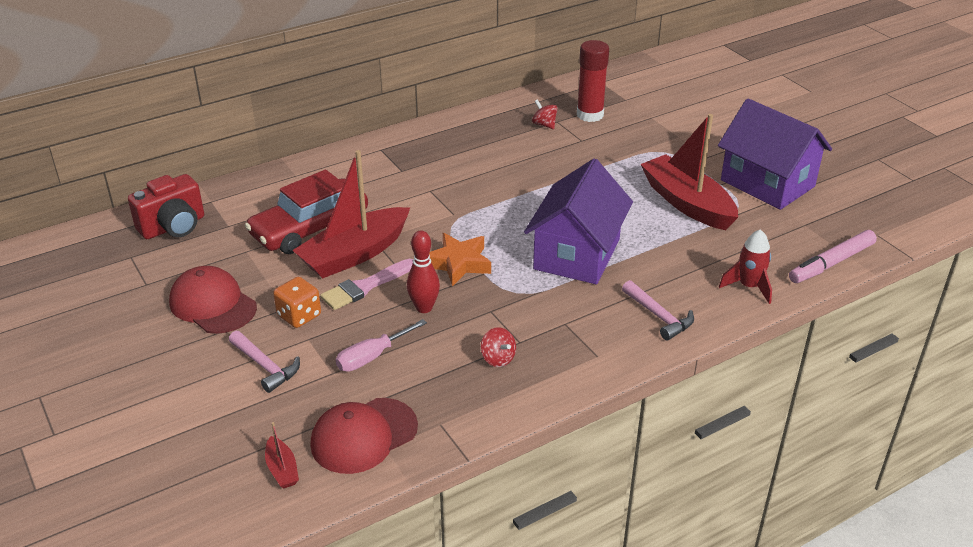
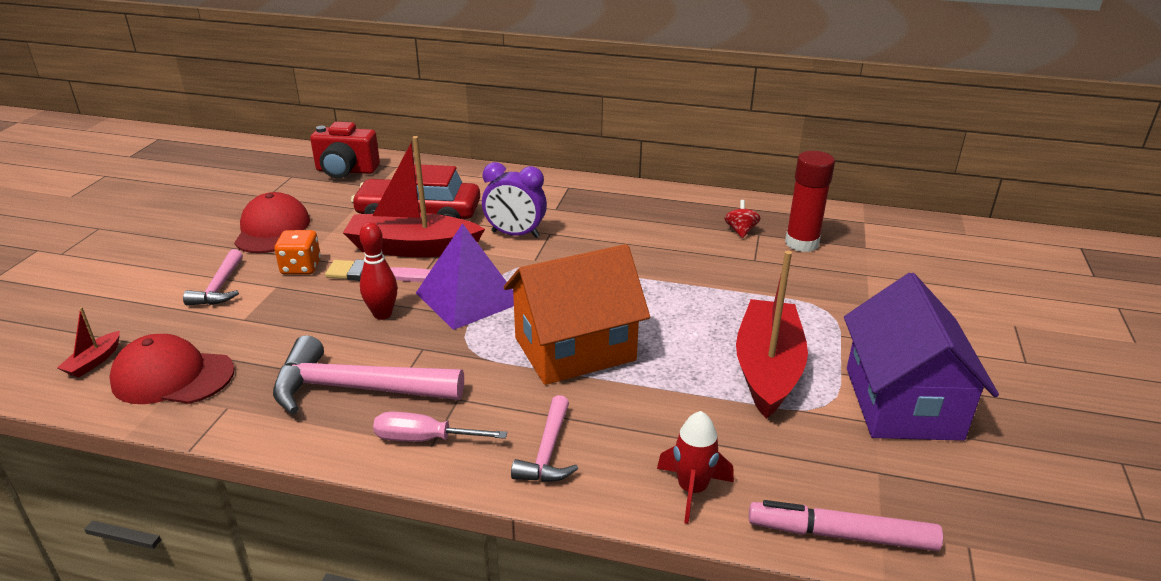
camera: 45 degrees right, 5 degrees down
(372, 357) = (285, 325): pink screwdriver -> pink screwdriver (425, 439)
(408, 204) = (515, 234): none -> purple clock
(458, 263) = (468, 297): orange star -> purple pyramid
(498, 358) = (356, 389): red spinning top -> pink hammer
(576, 254) = (574, 349): purple house -> orange house

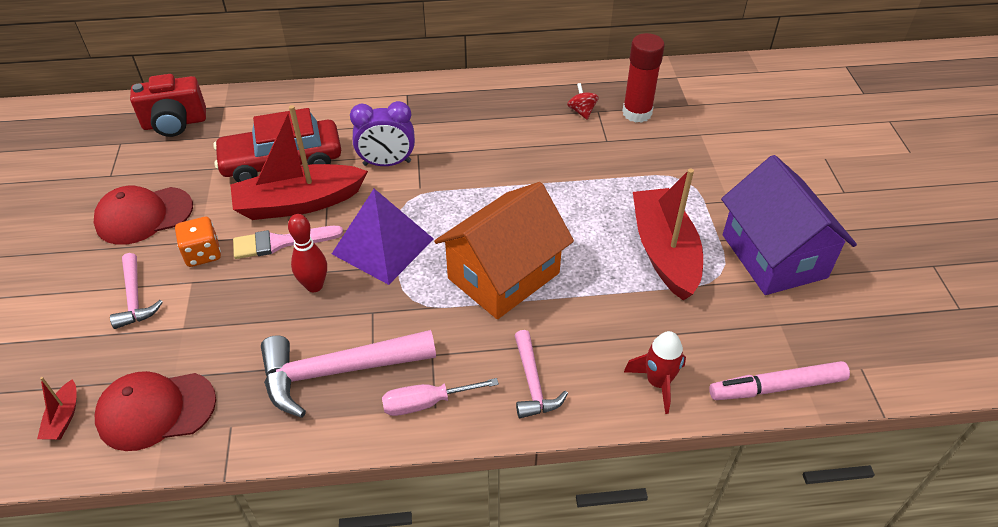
camera: 20 degrees left, 15 degrees up
(272, 230) = (144, 216): red cap -> red cap turned 90 degrees counterclockwise

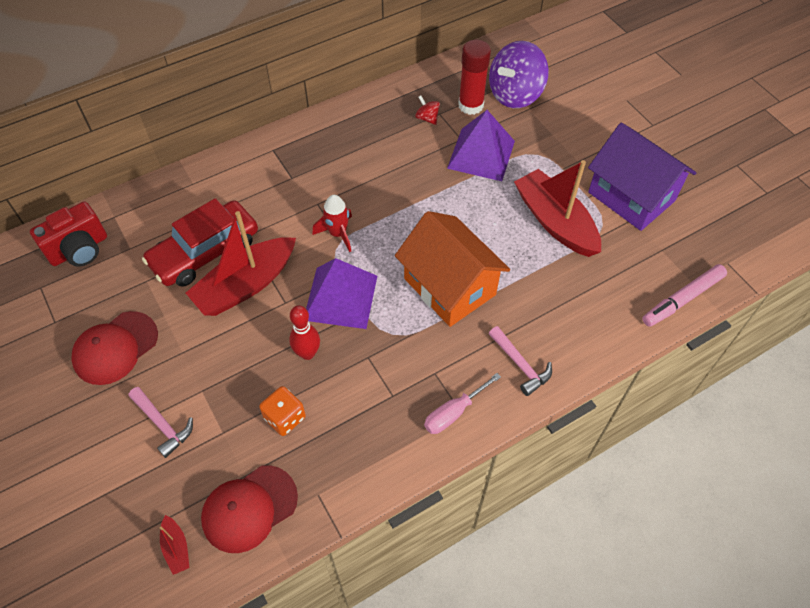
camera: 25 degrees left, 10 degrees up
(203, 254) = (194, 362): orange dice -> orange dice (285, 418)
(281, 242) = (254, 326): pink brush -> none
(338, 371) = (372, 416): pink hammer -> none
(387, 163) = (297, 221): purple clock -> none
(503, 275) = (449, 286): orange house -> orange house turned 60 degrees counterclockwise
(620, 161) = (481, 154): none -> purple pyramid
(658, 383) = (604, 328): red rocket -> red rocket (338, 234)
(693, 116) = (515, 94): none -> purple spinning top

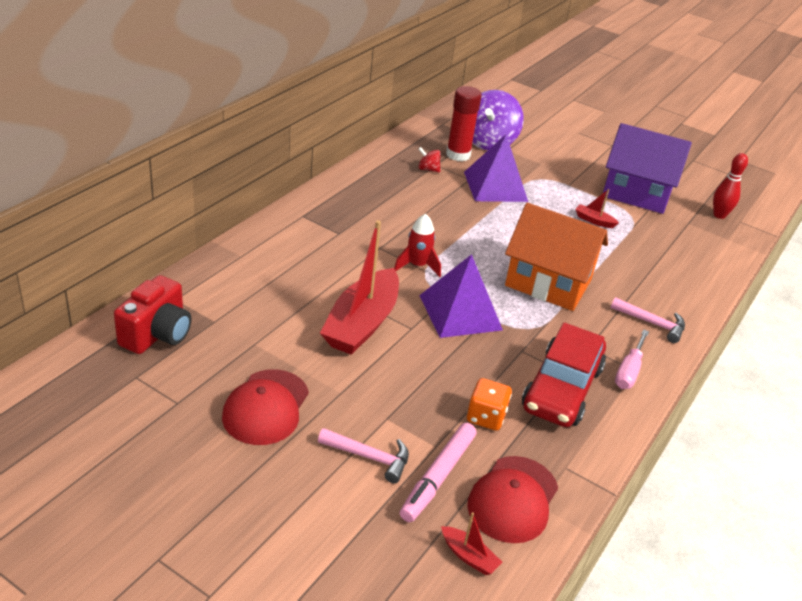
camera: 30 degrees left, 20 degrees down
(205, 252) = (298, 307): red car -> red car (561, 388)
(307, 353) = (465, 361): red bowling pin -> red bowling pin (719, 215)
(555, 222) = (594, 220): red boat -> red boat, size x0.42
(682, 299) = (730, 251): pink marker -> pink marker (438, 477)

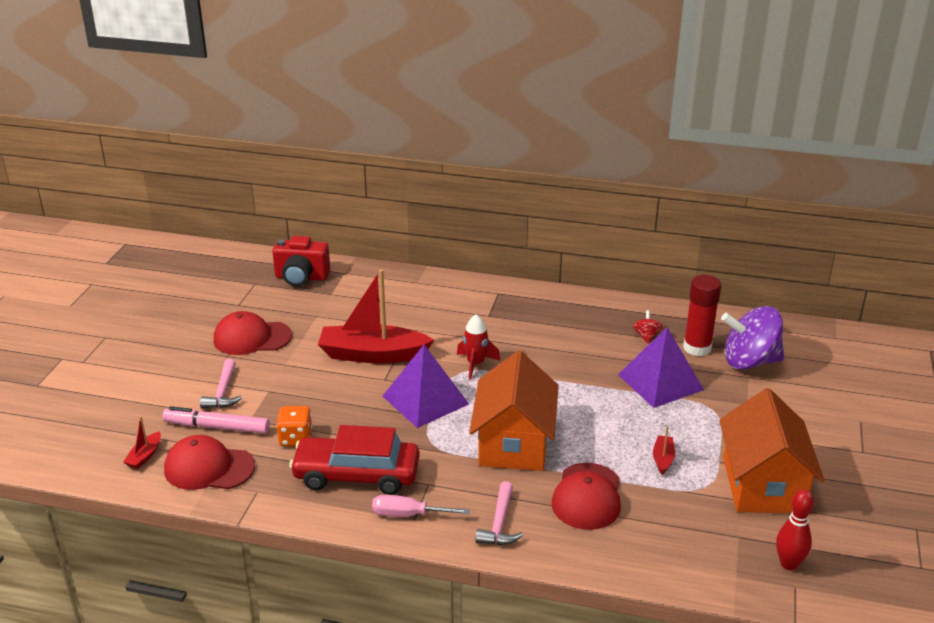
camera: 75 degrees right, 5 degrees down
(629, 270) = (587, 496): none -> red cap
(636, 193) = (763, 485): purple house -> orange house

